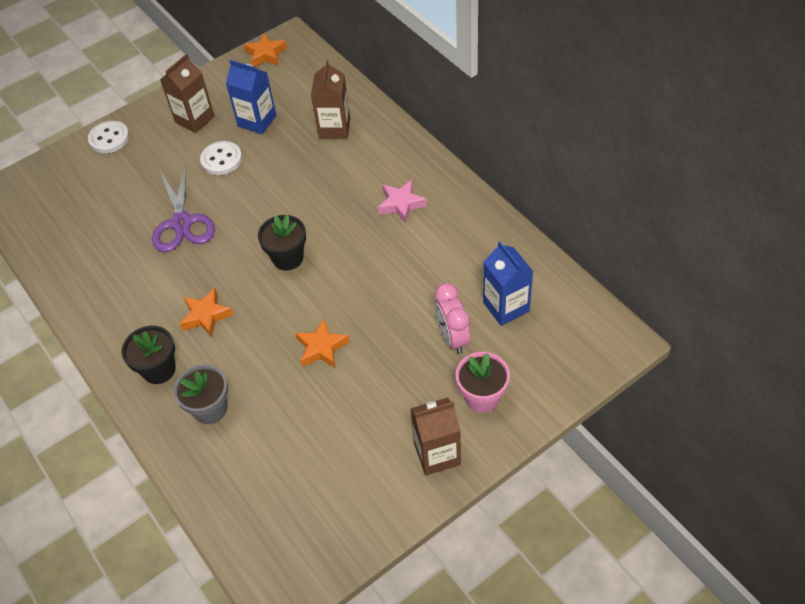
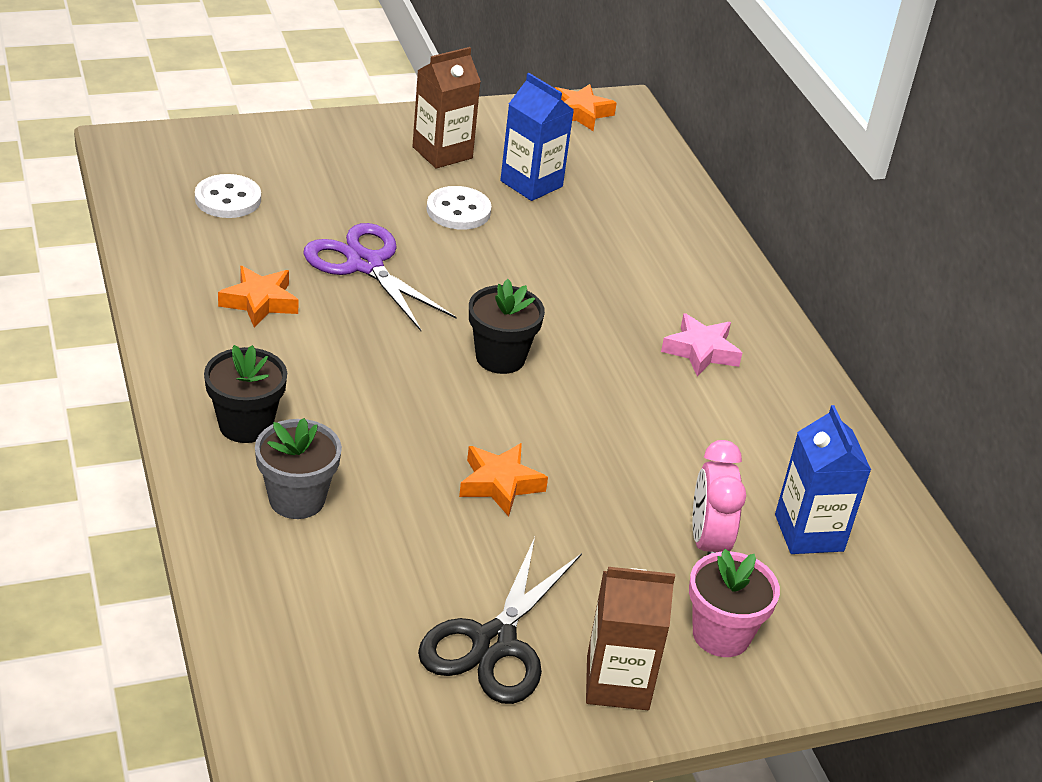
camera: 10 degrees right, 15 degrees down
(109, 138) = (310, 135): white button -> white button (228, 199)
(182, 223) = (365, 264): purple scissors -> purple scissors turned 135 degrees clockwise
(206, 316) = (346, 385): orange star -> orange star (260, 302)
(334, 128) = (641, 228): brown carton -> none
(360, 457) = (494, 643): none -> black scissors

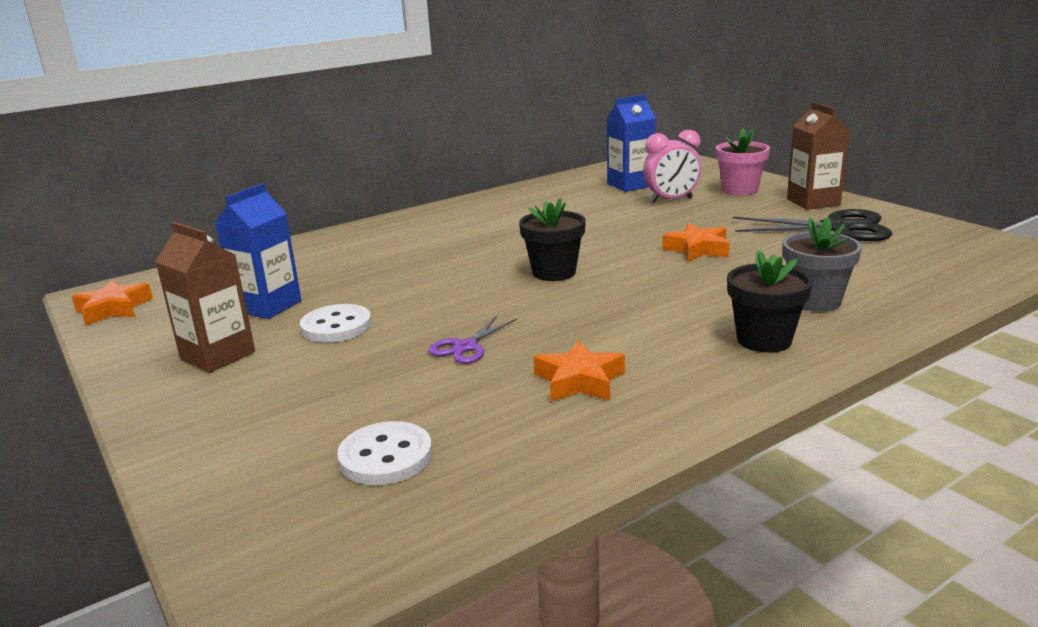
camera: 100 degrees left, 15 degrees down
(365, 264) = (466, 347): purple scissors -> purple scissors, size x0.55
(701, 351) = (480, 223): pink star -> none

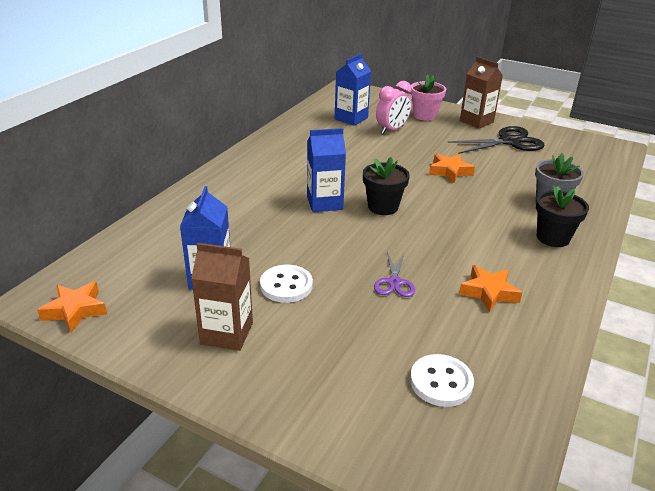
camera: 30 degrees left, 10 degrees up
(485, 259) = (324, 203): none -> blue carton

